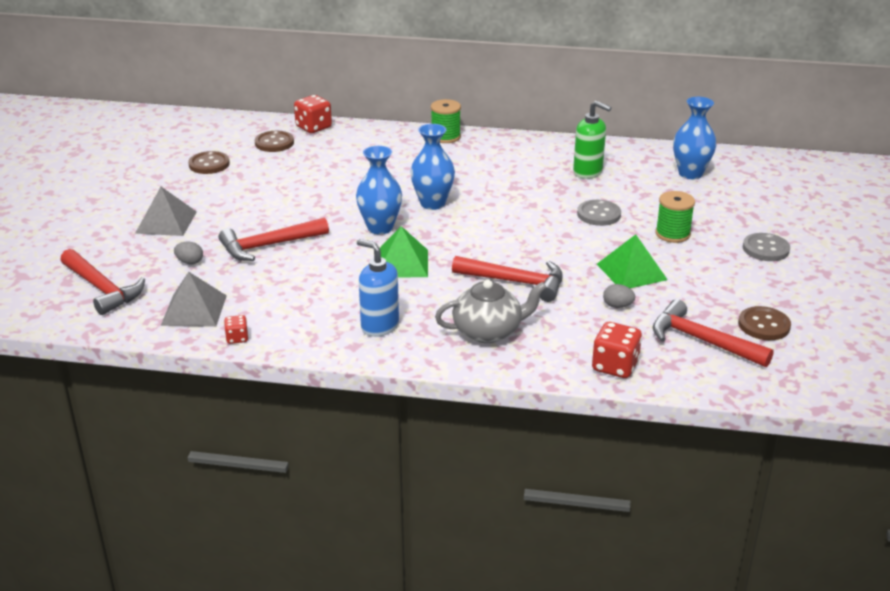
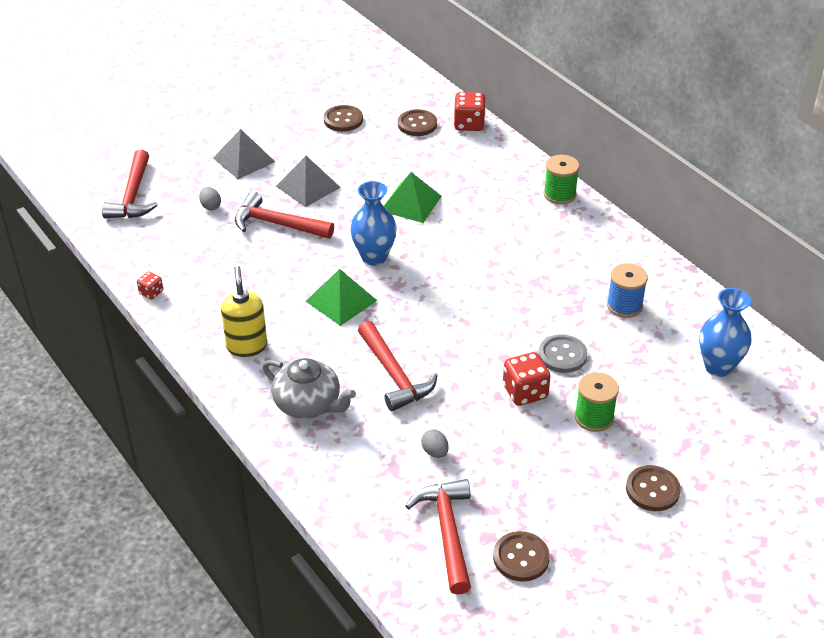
camera: 45 degrees right, 10 degrees up
(194, 310) = (159, 250): grey pyramid -> grey pyramid (308, 186)
(379, 326) = (247, 346): blue soap dispenser -> yellow soap dispenser
(432, 203) = (446, 258): blue vase -> none
(588, 172) = (624, 306): green soap dispenser -> blue spool
(615, 366) = (347, 502): red dice -> red dice (525, 392)
(631, 271) = (498, 429): green pyramid -> green pyramid (411, 203)
(765, 249) = (652, 490): grey button -> brown button

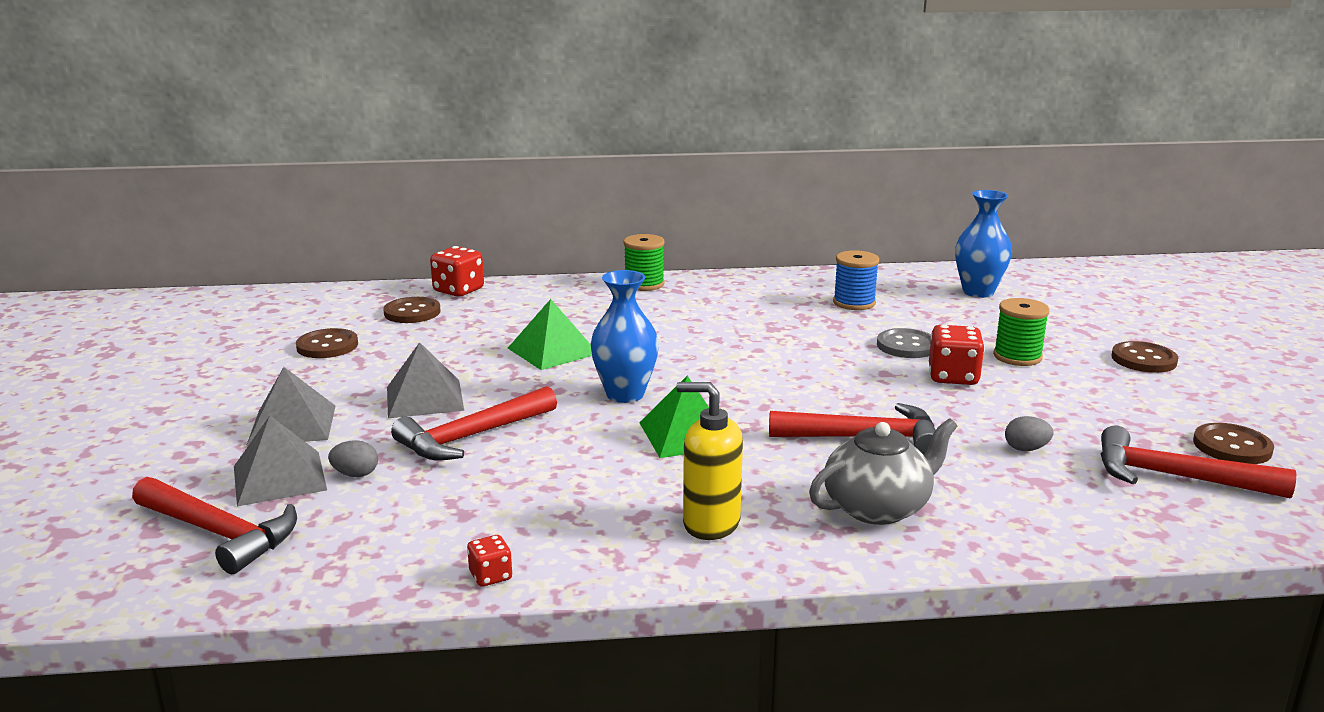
camera: 60 degrees left, 20 degrees down
(190, 185) = (279, 478): none -> grey pyramid

